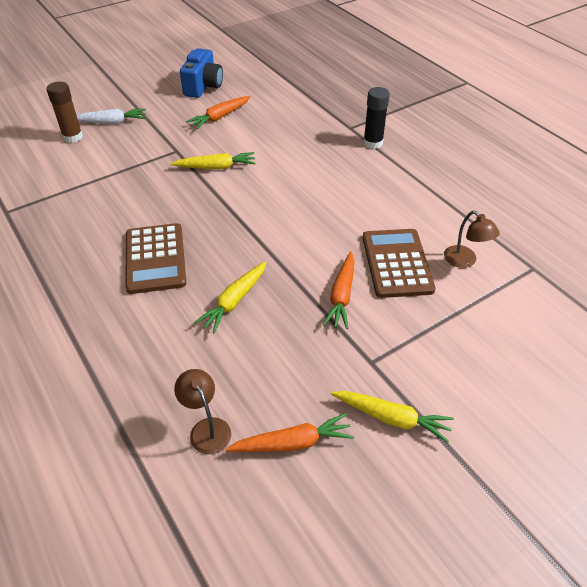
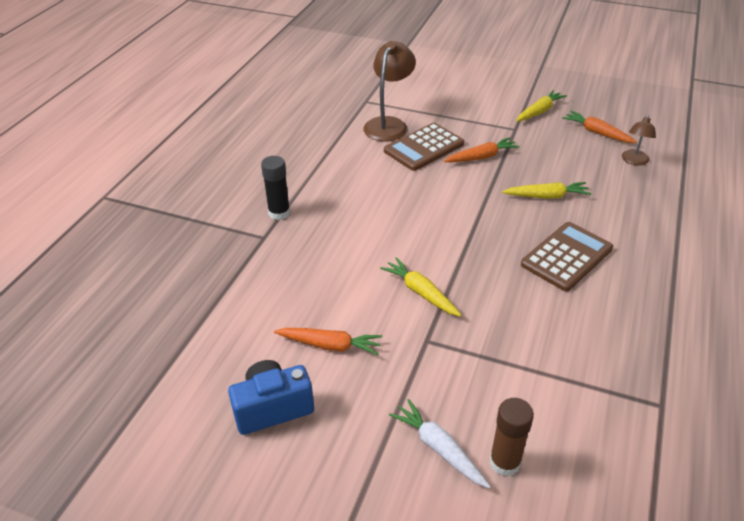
camera: 125 degrees left, 5 degrees down
(391, 418) = (539, 111): yellow carrot -> yellow carrot turned 60 degrees clockwise
(465, 261) = (389, 124): brown lamp -> brown lamp, size x1.75

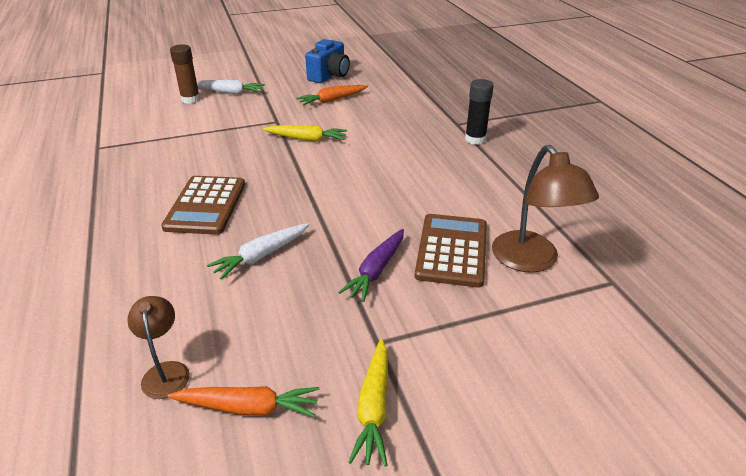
camera: 140 degrees right, 5 degrees down
(481, 157) = (376, 270): orange carrot -> purple carrot
(546, 196) = (261, 256): yellow carrot -> white carrot

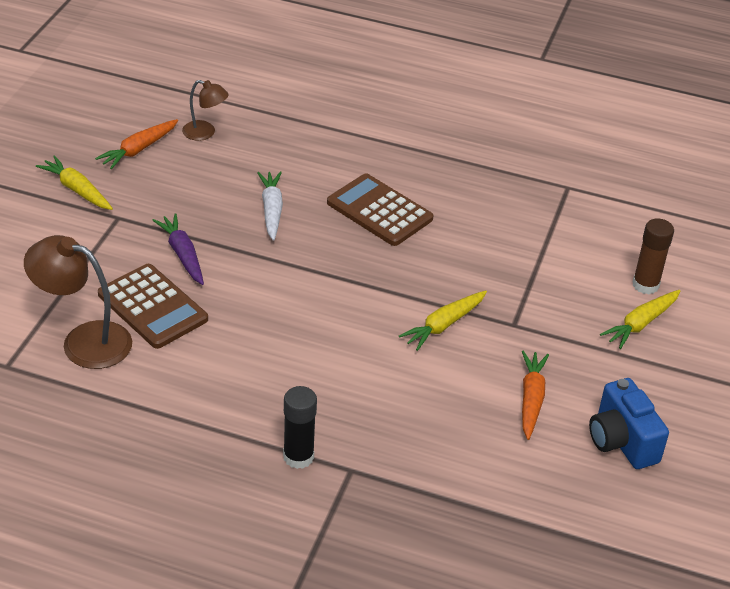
camera: 125 degrees right, 5 degrees up
(230, 92) = (641, 324): white carrot -> yellow carrot

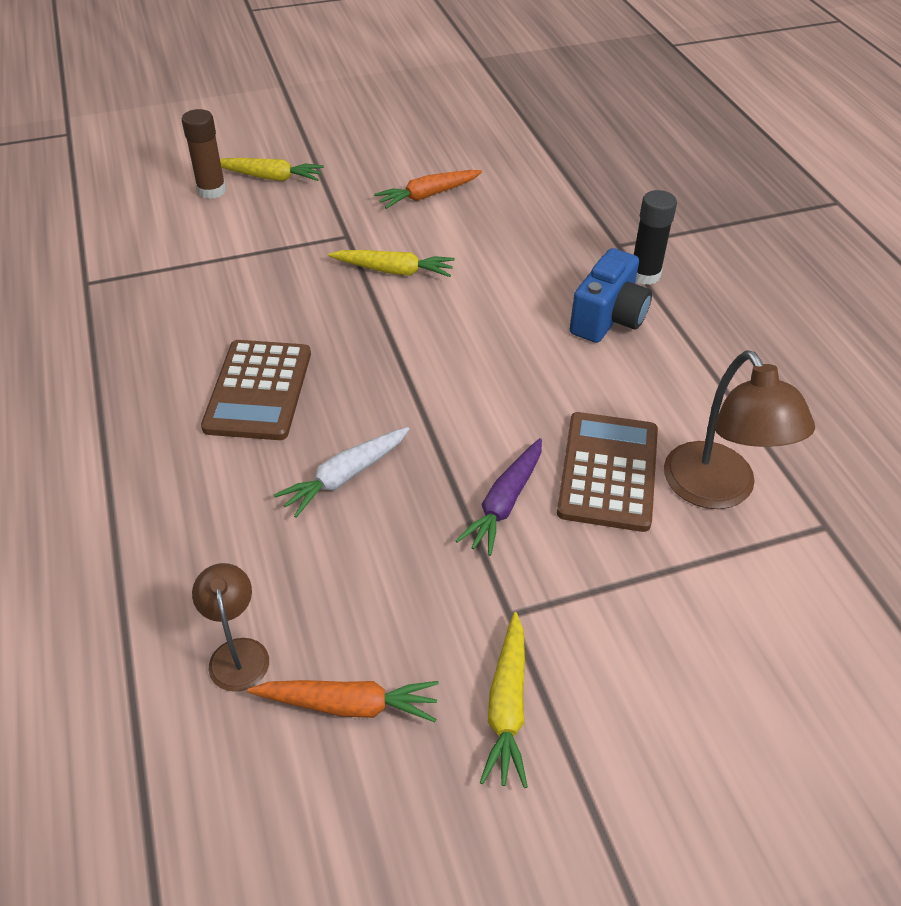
camera: 125 degrees left, 5 degrees up
(621, 441) = (421, 145): blue camera -> blue camera (608, 319)

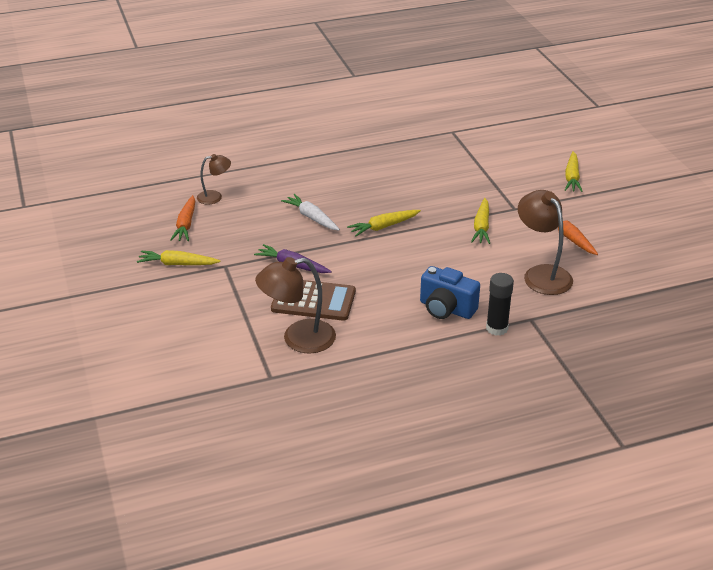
camera: 90 degrees right, 10 degrees down
(211, 191) = (550, 159): brown glue stick -> none
(259, 390) = (372, 189): brown calculator -> none
(385, 379) = (383, 227): none -> yellow carrot
(515, 226) = (542, 274): none -> brown lamp

